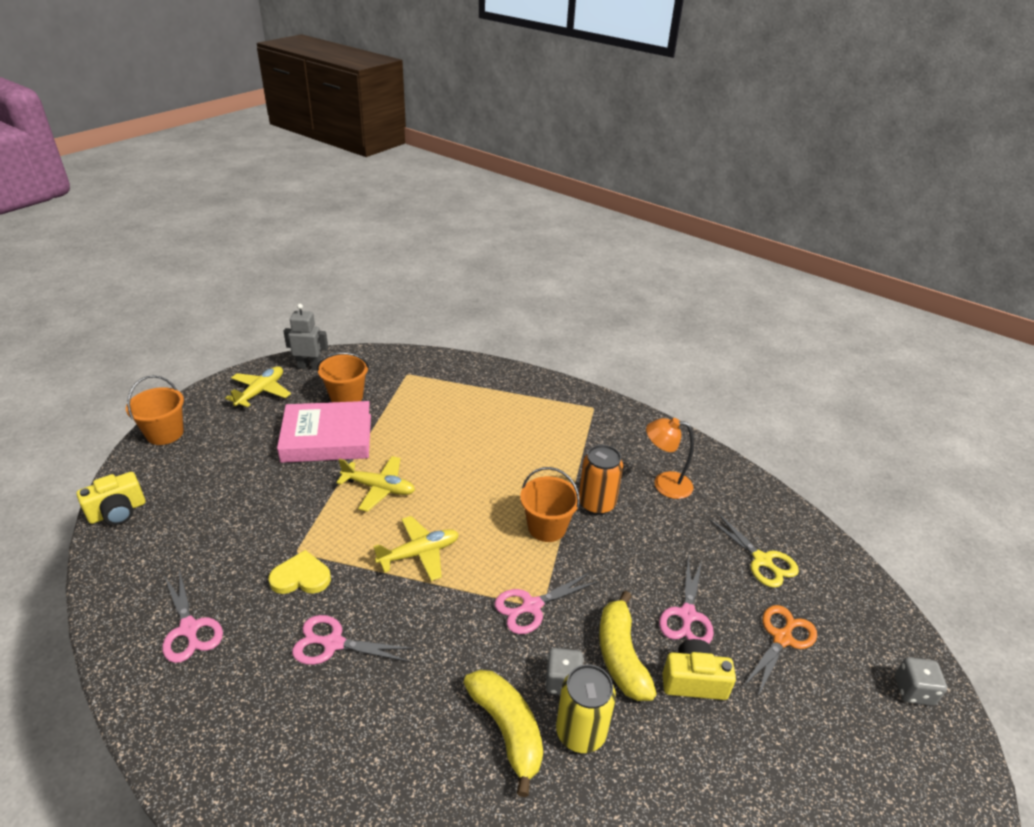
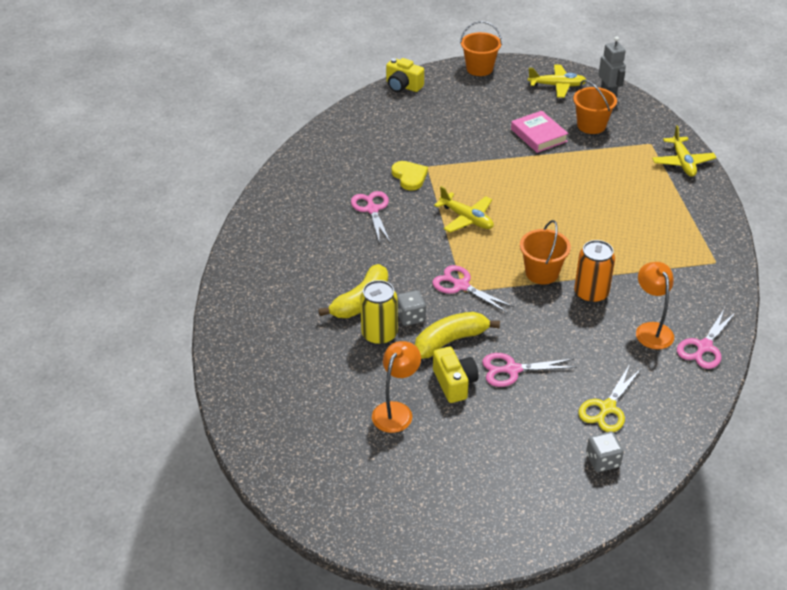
camera: 70 degrees right, 5 degrees up
(189, 628) = (345, 152): pink scissors -> pink scissors (704, 347)
(327, 438) = (538, 135): pink book -> pink book, size x0.65
(379, 488) = (511, 178): yellow plane -> yellow plane (682, 162)
(726, 767) = (396, 411): none -> orange lamp
(782, 639) = (528, 430): orange scissors -> none
(913, 690) = (532, 519): grey dice -> grey dice (602, 461)

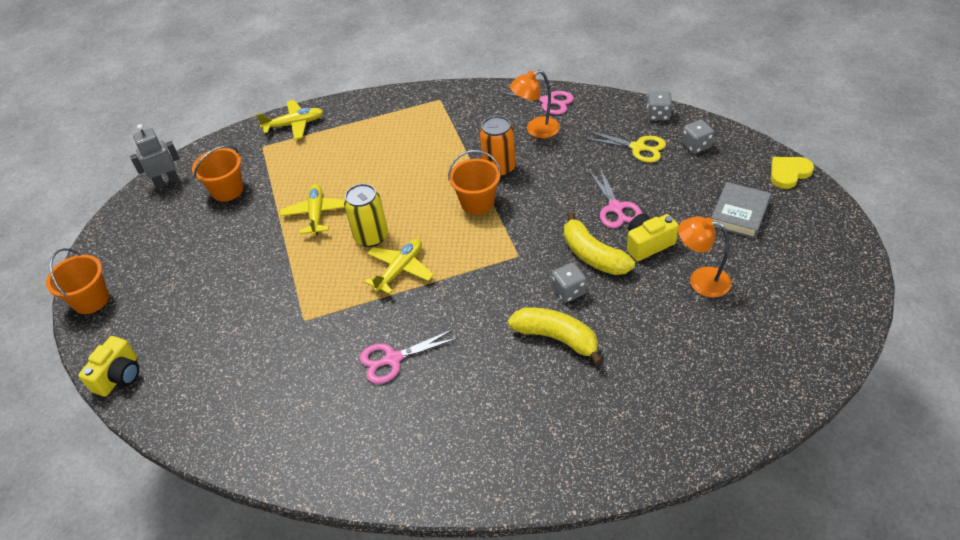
camera: 95 degrees left, 5 degrees up
(379, 335) = (603, 312): yellow can -> yellow can (371, 237)
(409, 177) = (325, 333): yellow heart -> yellow heart (789, 173)
(461, 286) = (510, 259): pink scissors -> none
(480, 467) = (739, 214): none -> grey book
(538, 135) = (244, 229): pink book -> none
(557, 86) = (144, 224): yellow plane -> yellow plane (316, 214)
(667, 440) = (658, 115): none -> grey dice

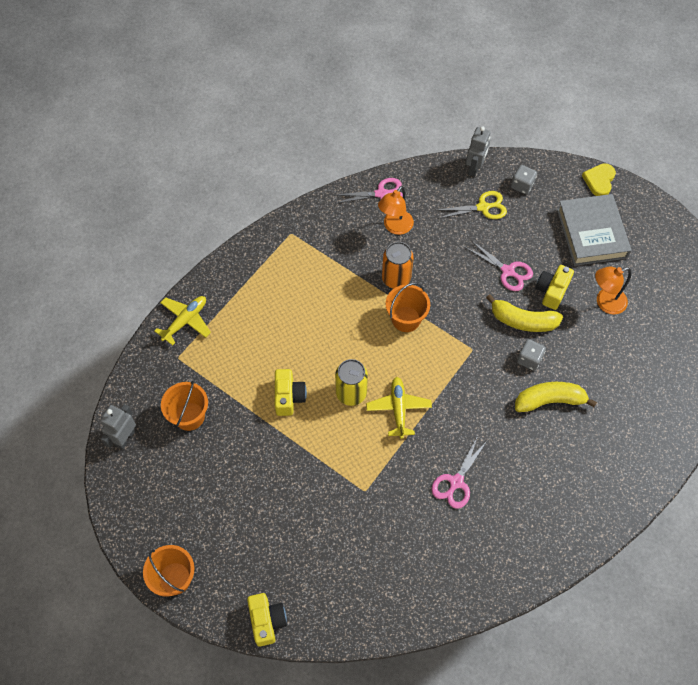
camera: 40 degrees left, 15 degrees up
(316, 214) = (289, 397): yellow plane -> yellow camera
(658, 115) = (474, 168): grey dice -> grey robot
(739, 214) = (591, 233): grey book -> grey book, size x1.53

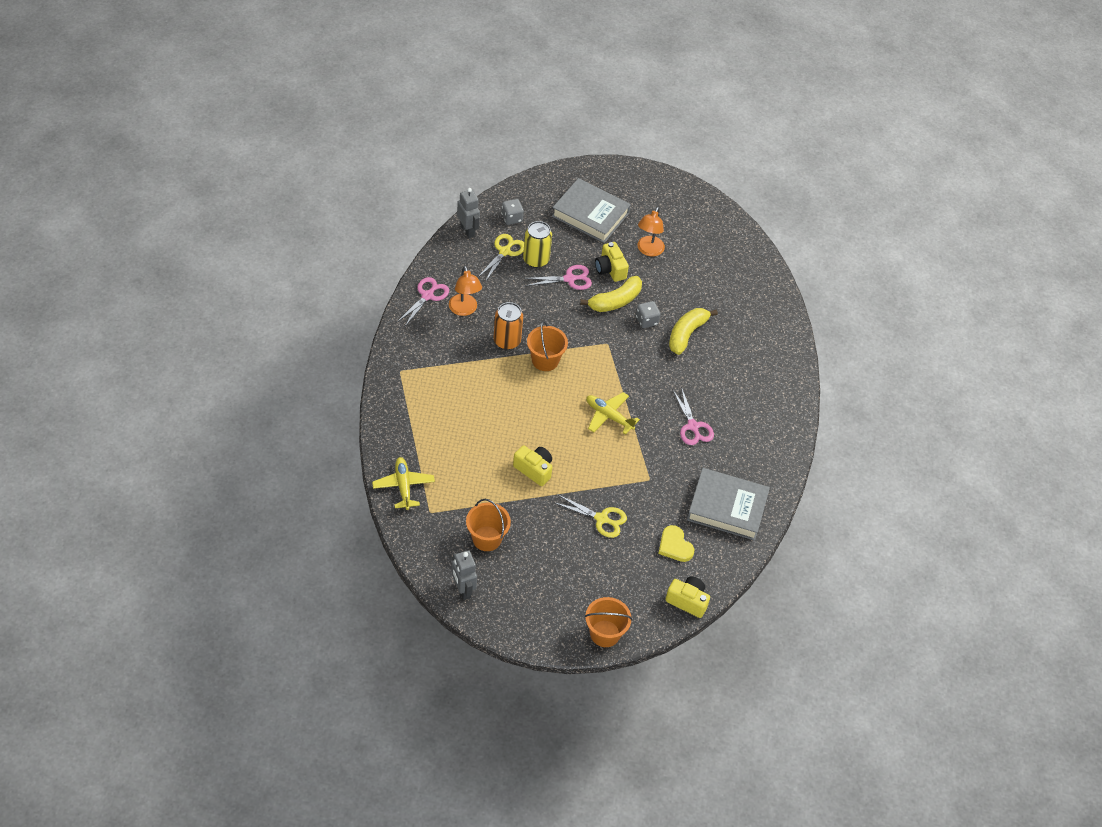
camera: 55 degrees left, 10 degrees down
(288, 485) = (601, 519): none -> yellow scissors
(351, 393) = (569, 433): yellow can -> yellow can (536, 260)
(397, 577) = (727, 507): none -> grey book
(599, 180) = (555, 177): yellow heart -> yellow heart (675, 546)

